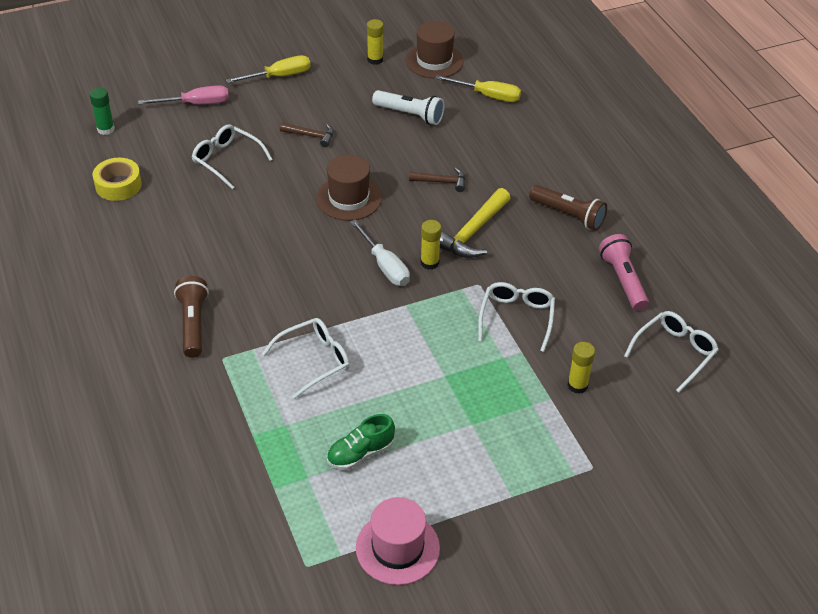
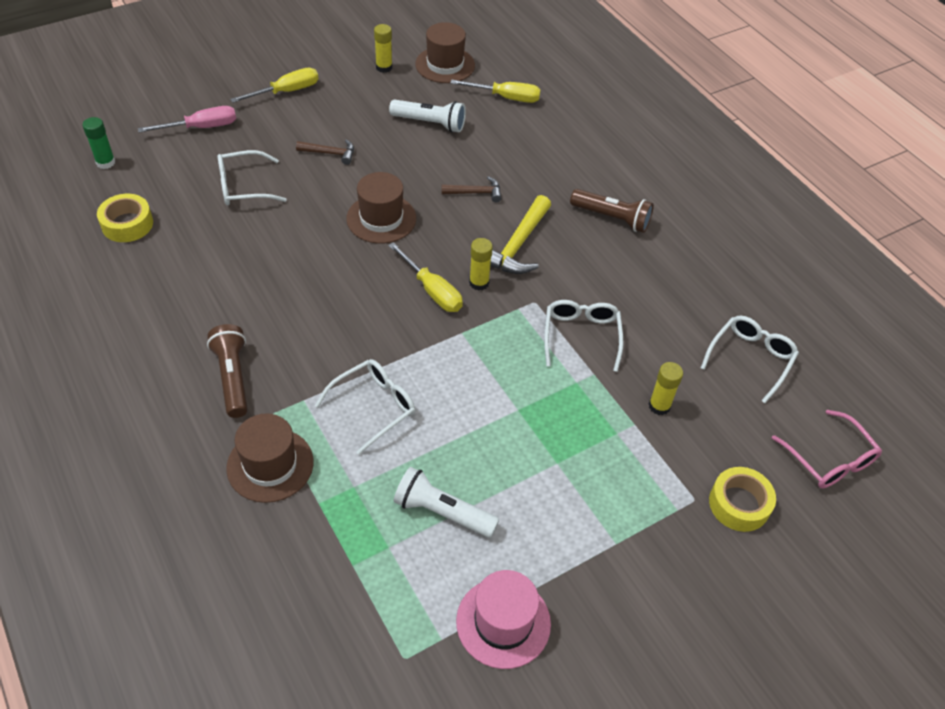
camera: 10 degrees left, 5 degrees up
(215, 399) = (270, 465): none -> brown hat
(226, 160) = (243, 187): white glasses -> white glasses turned 45 degrees counterclockwise
(360, 453) = (442, 512): green shoe -> white flashlight
(385, 266) = (432, 290): white screwdriver -> yellow screwdriver
(623, 280) = (681, 284): pink flashlight -> none
(633, 476) = (739, 504): none -> yellow tape
(730, 448) = (830, 460): none -> pink glasses

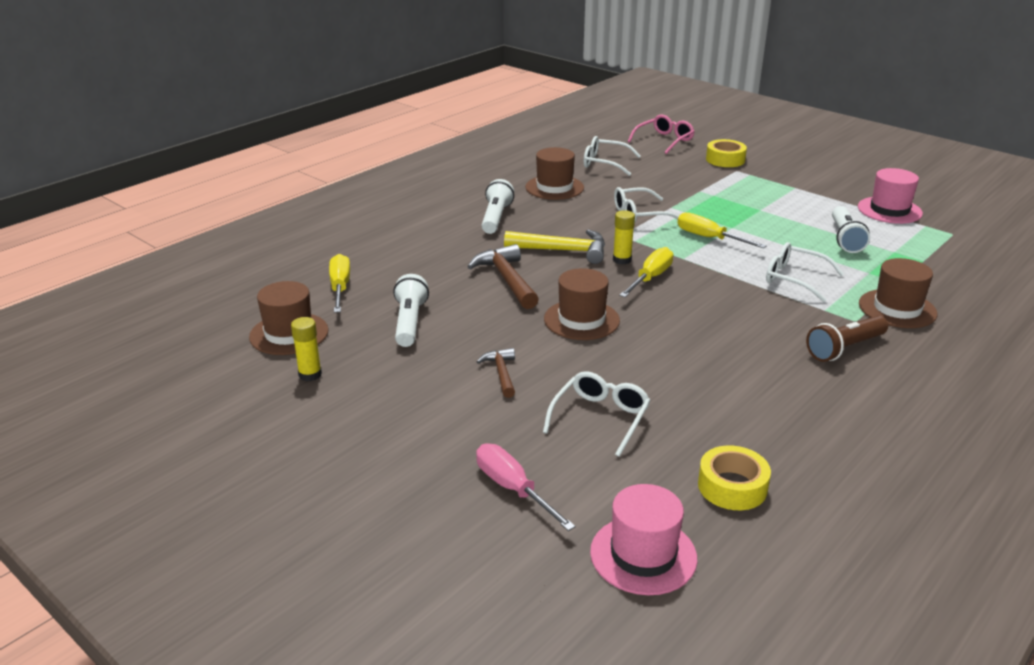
camera: 105 degrees left, 20 degrees down
(105, 162) = (643, 555): green glue stick -> pink hat
(243, 187) = (600, 418): white glasses -> white glasses turned 120 degrees counterclockwise
(286, 91) = (396, 438): yellow screwdriver -> yellow screwdriver (709, 238)
(476, 193) = (506, 279): brown hammer -> brown hammer, size x1.72
(612, 218) = (496, 218): brown flashlight -> white flashlight
(659, 406) = (676, 185): yellow glue stick -> none
(681, 286) = (554, 187): none -> brown hat

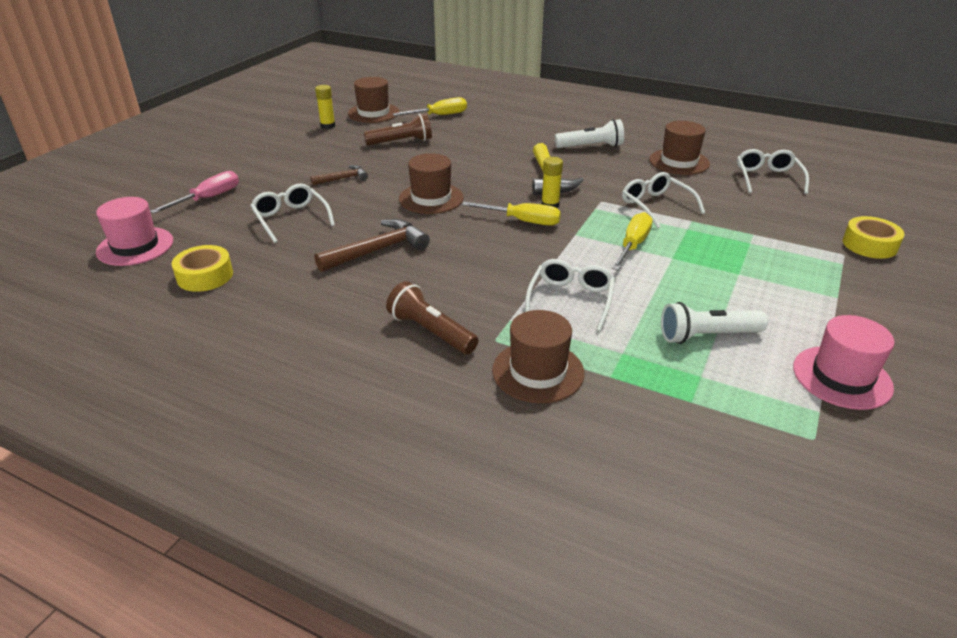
camera: 75 degrees right, 5 degrees up
(410, 322) = (401, 142): white flashlight -> brown flashlight
(506, 279) = (483, 164): brown hammer -> brown hammer (378, 250)
(600, 418) = (291, 218): white glasses -> white glasses turned 135 degrees counterclockwise
(664, 140) = (879, 204): pink glasses -> none

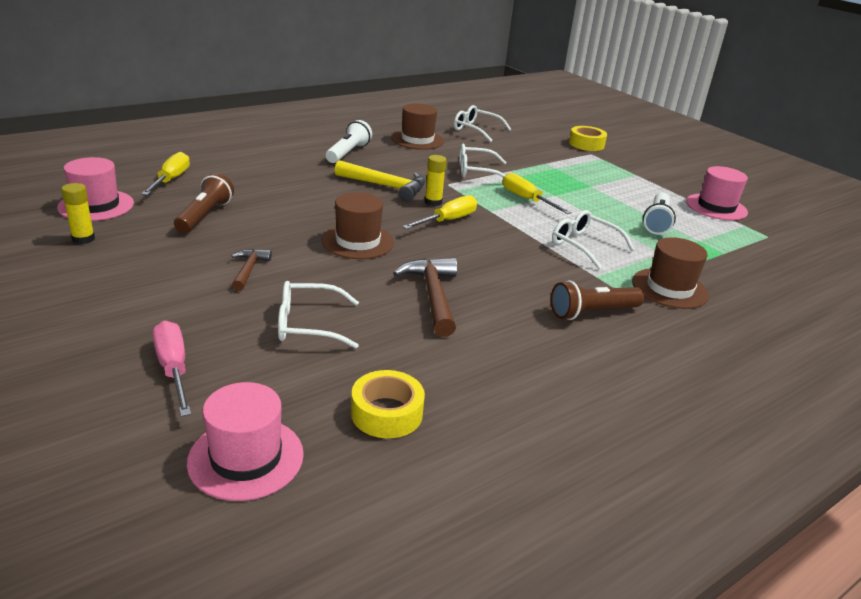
camera: 65 degrees left, 5 degrees down
(373, 113) = (96, 205): brown hat -> pink hat

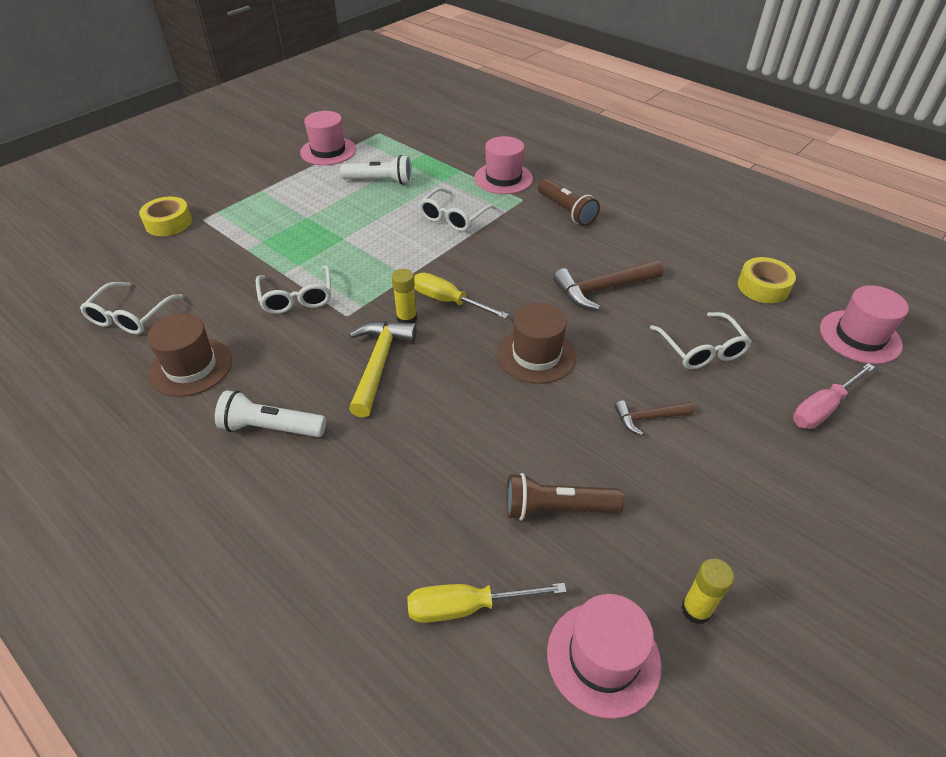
camera: 100 degrees left, 15 degrees up
(526, 199) = (365, 255): yellow screwdriver -> none
(669, 288) = (503, 178): brown hat -> pink hat

